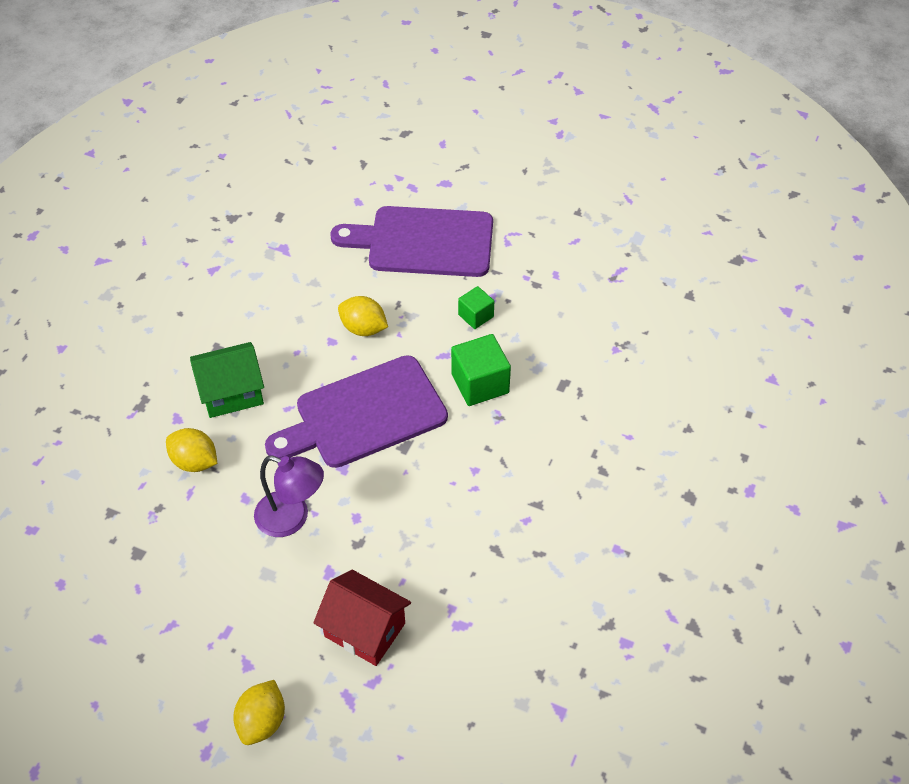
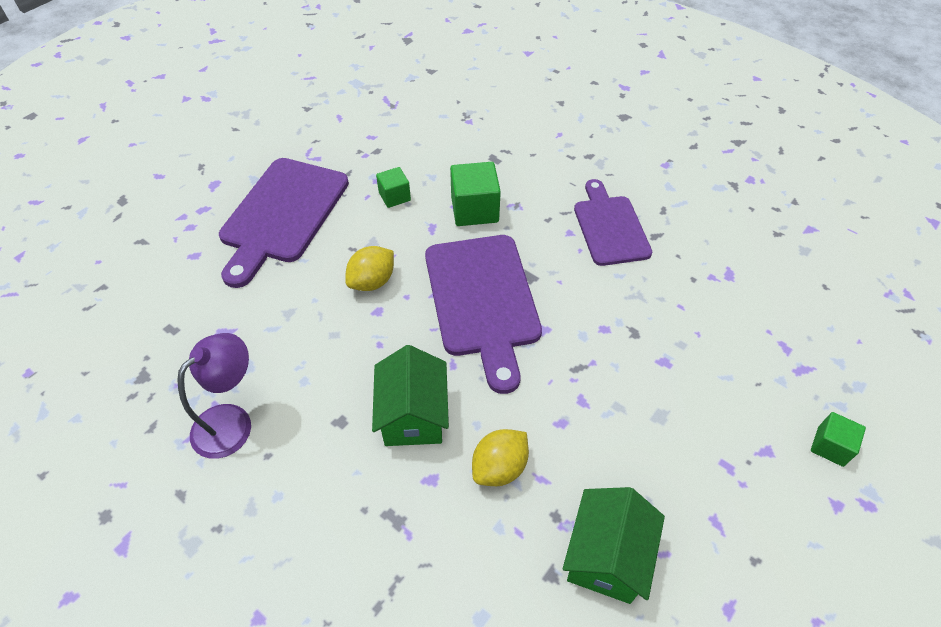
camera: 75 degrees left, 0 degrees up
(130, 547) = (606, 556): none -> green house
(262, 721) = (830, 446): yellow lemon -> green cube
(292, 518) = (595, 383): purple lamp -> purple lamp (232, 421)
(364, 630) = (731, 344): red house -> none
(494, 505) = (610, 227): none -> purple cutting board

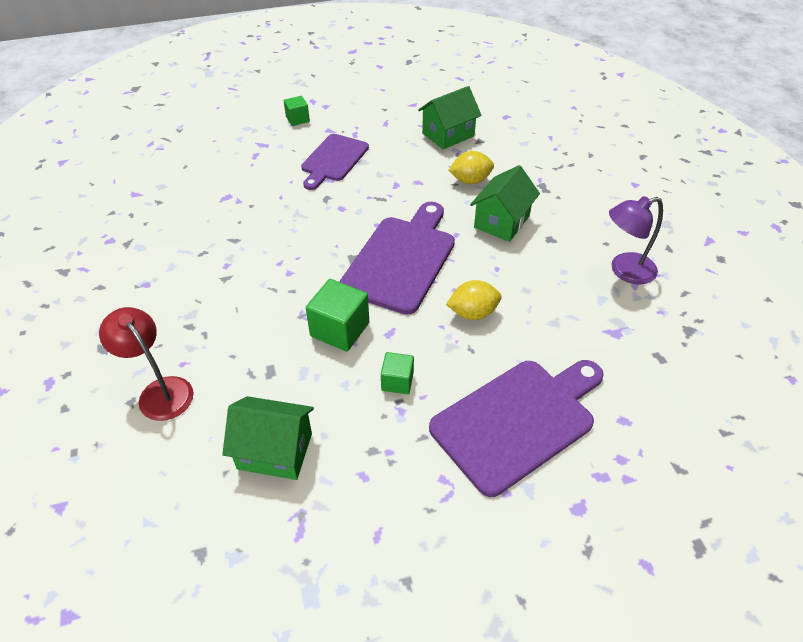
camera: 145 degrees left, 5 degrees down
(439, 122) = (275, 451): none -> green house
(551, 115) = (160, 391): none -> red lamp
(610, 227) = (256, 261): purple cutting board -> purple cutting board (333, 160)

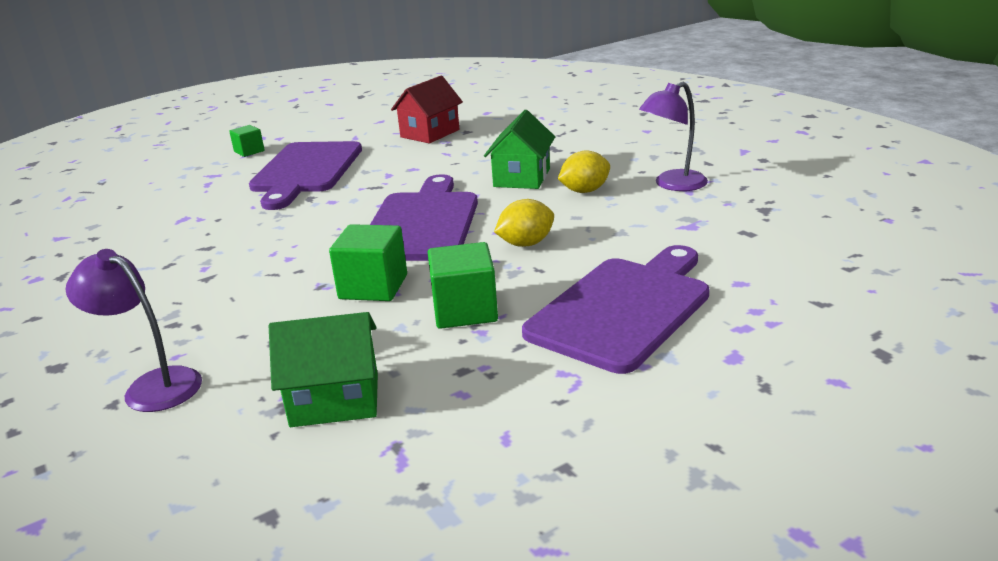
camera: 15 degrees left, 20 degrees down
(160, 391) = (152, 385): red lamp -> purple lamp
(333, 160) = (306, 171): purple cutting board -> purple cutting board, size x1.51
(397, 381) = (465, 310): green cube -> green cube, size x1.67
(448, 135) = (430, 133): green house -> red house
(470, 180) = (471, 158): yellow lemon -> yellow lemon (584, 191)

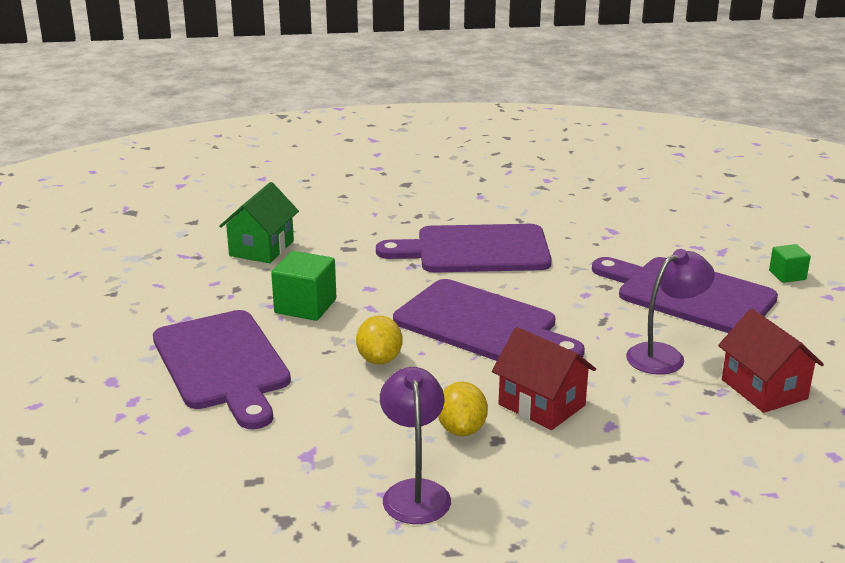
camera: 115 degrees right, 0 degrees up
(152, 385) = (348, 205): purple lamp -> purple lamp (664, 355)
(263, 265) = (475, 250): none -> purple cutting board
(373, 287) = (386, 282): green cube -> none
(522, 178) = (541, 405): green house -> red house

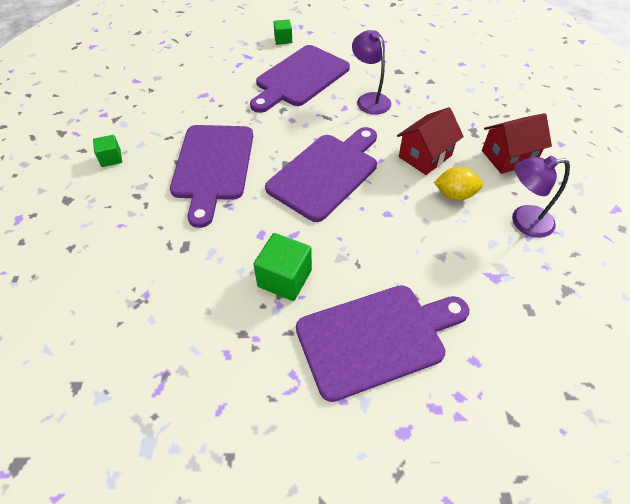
camera: 85 degrees left, 25 degrees up
(261, 248) = (164, 315): green house -> none
(379, 359) = (370, 232): yellow lemon -> none
(473, 194) = (111, 158): none -> green cube
(764, 389) = (404, 72): red house -> red house (508, 157)

